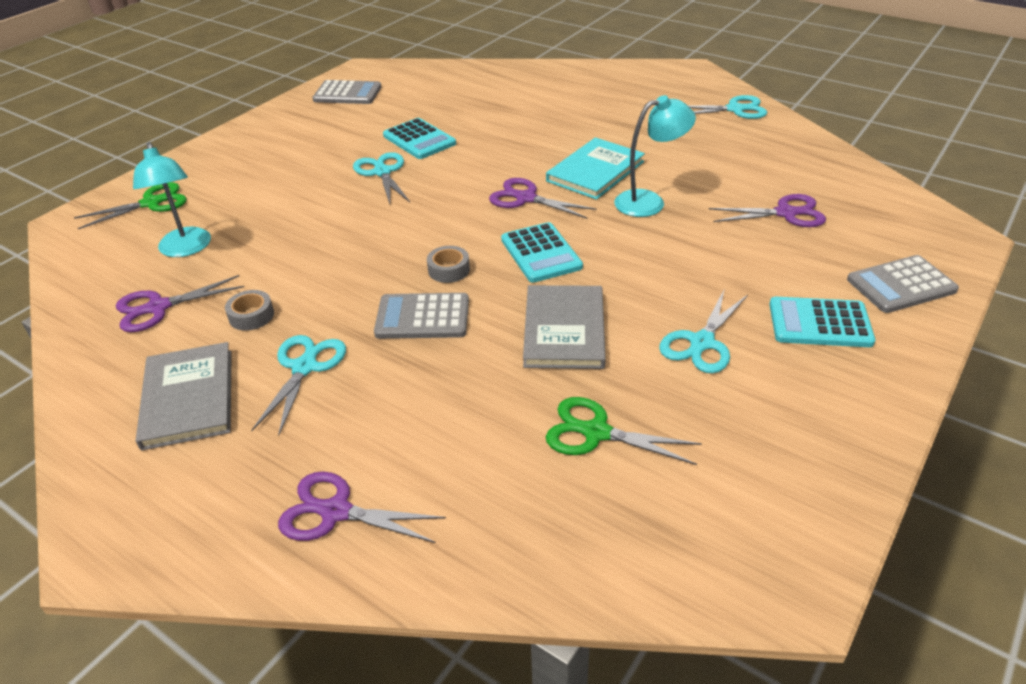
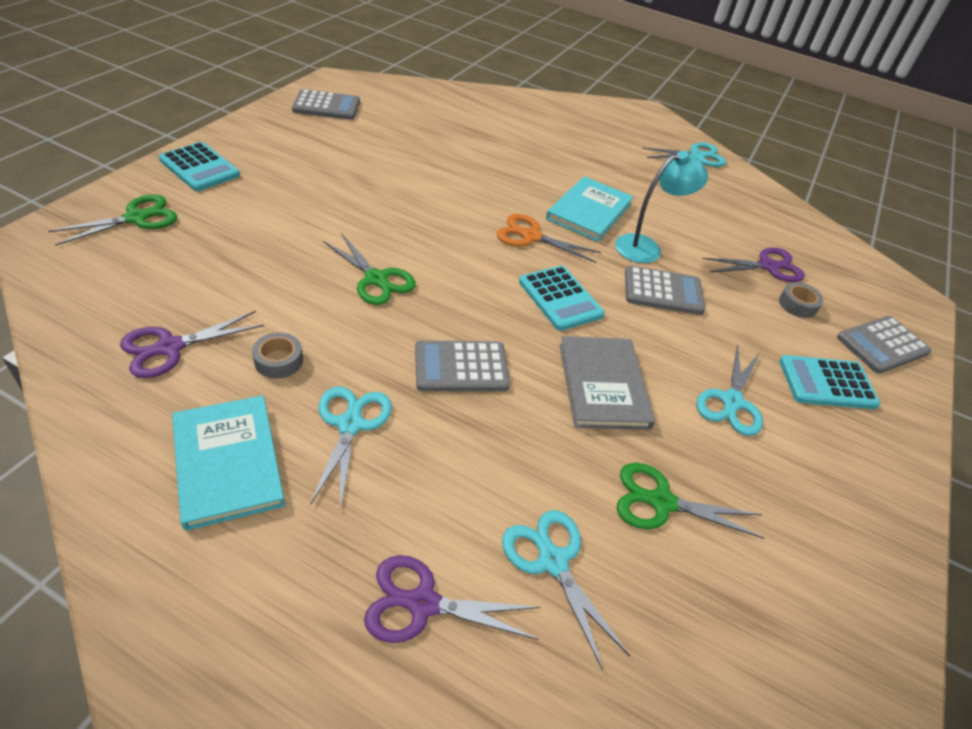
camera: 15 degrees left, 5 degrees up
(186, 249) = (188, 276): turquoise lamp -> none
(188, 398) = (227, 462): grey book -> turquoise book
(359, 244) = (376, 279): none -> green scissors
(382, 172) = (382, 198): turquoise scissors -> turquoise scissors (552, 561)
(419, 140) = (411, 164): turquoise calculator -> turquoise calculator (199, 167)
(449, 270) = (475, 313): grey tape -> grey tape (797, 305)
(525, 198) = (531, 236): purple scissors -> orange scissors
(655, 242) = (663, 291): none -> grey calculator

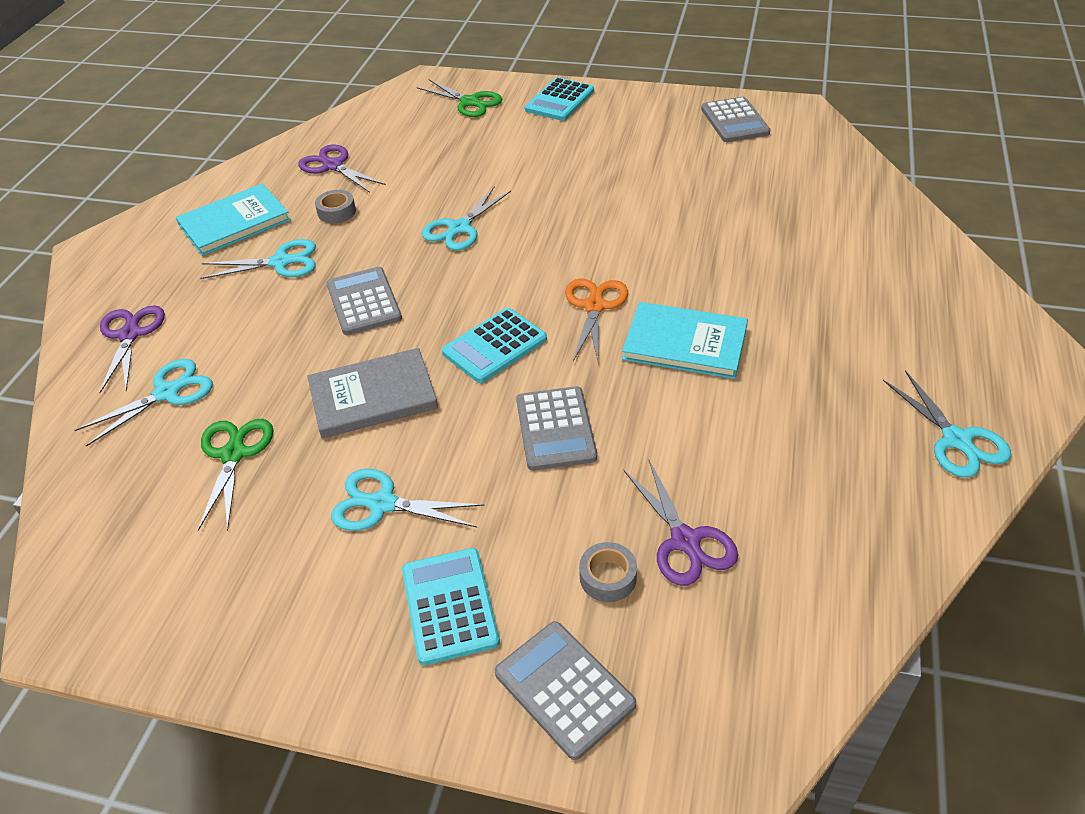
camera: 85 degrees right, 0 degrees up
(376, 279) = (459, 228): green scissors -> turquoise scissors
(646, 247) = (642, 404): turquoise lamp -> none

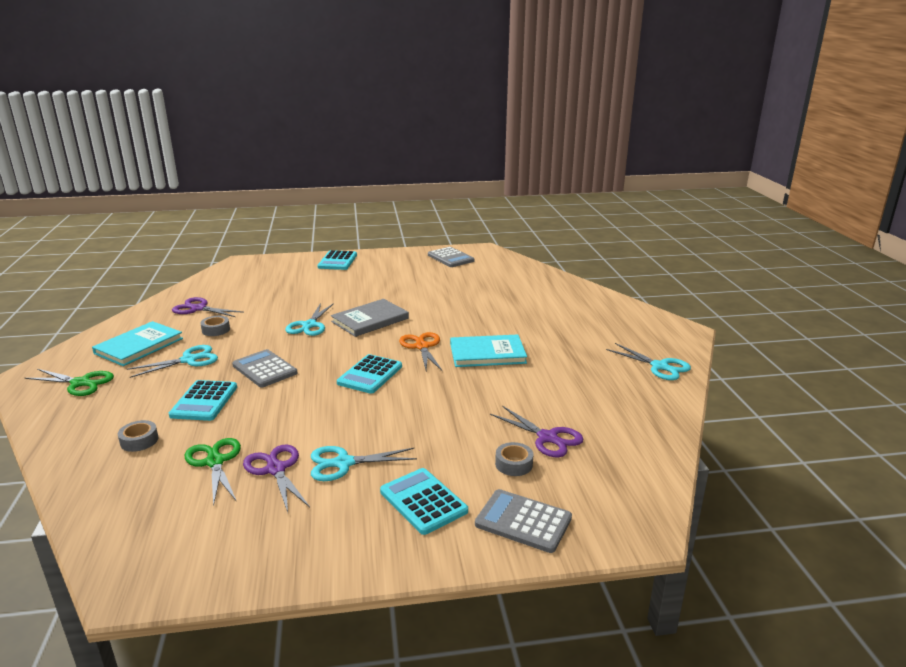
camera: 25 degrees left, 20 degrees down
(130, 334) = (87, 416): purple scissors -> purple scissors (275, 469)
(167, 393) = (139, 441): turquoise scissors -> grey tape
(266, 343) = (204, 401): none -> turquoise calculator
(373, 396) = (302, 413): grey book -> grey book (370, 320)
(470, 102) = (278, 268): green scissors -> green scissors (81, 383)
(555, 429) = (435, 405): grey calculator -> none

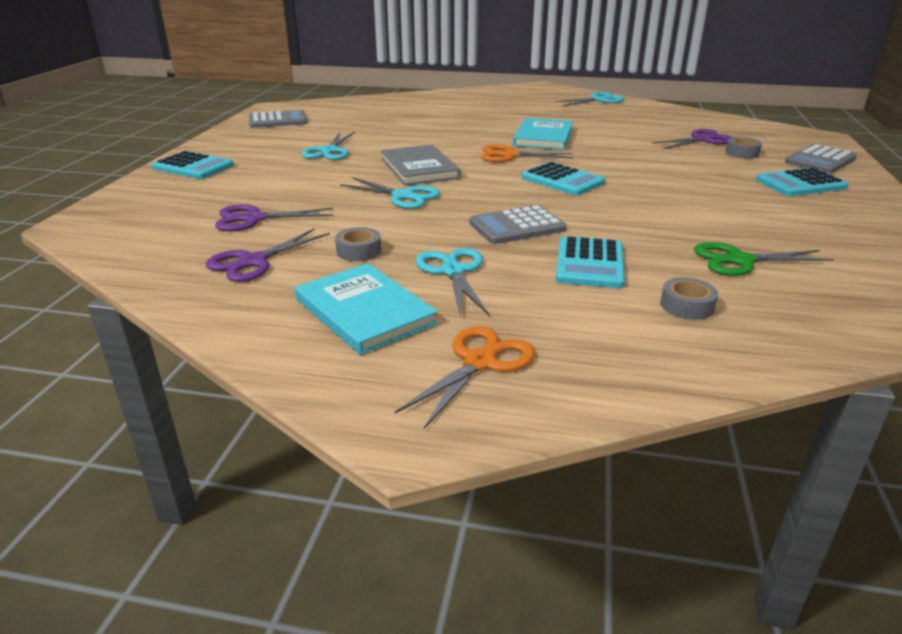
camera: 70 degrees left, 5 degrees up
(81, 383) = (480, 362): green scissors -> orange scissors
(204, 401) = (589, 263): turquoise calculator -> turquoise calculator turned 75 degrees clockwise
(275, 469) = (754, 232): purple scissors -> purple scissors (254, 219)
(343, 463) = (742, 204): turquoise scissors -> turquoise scissors (329, 151)

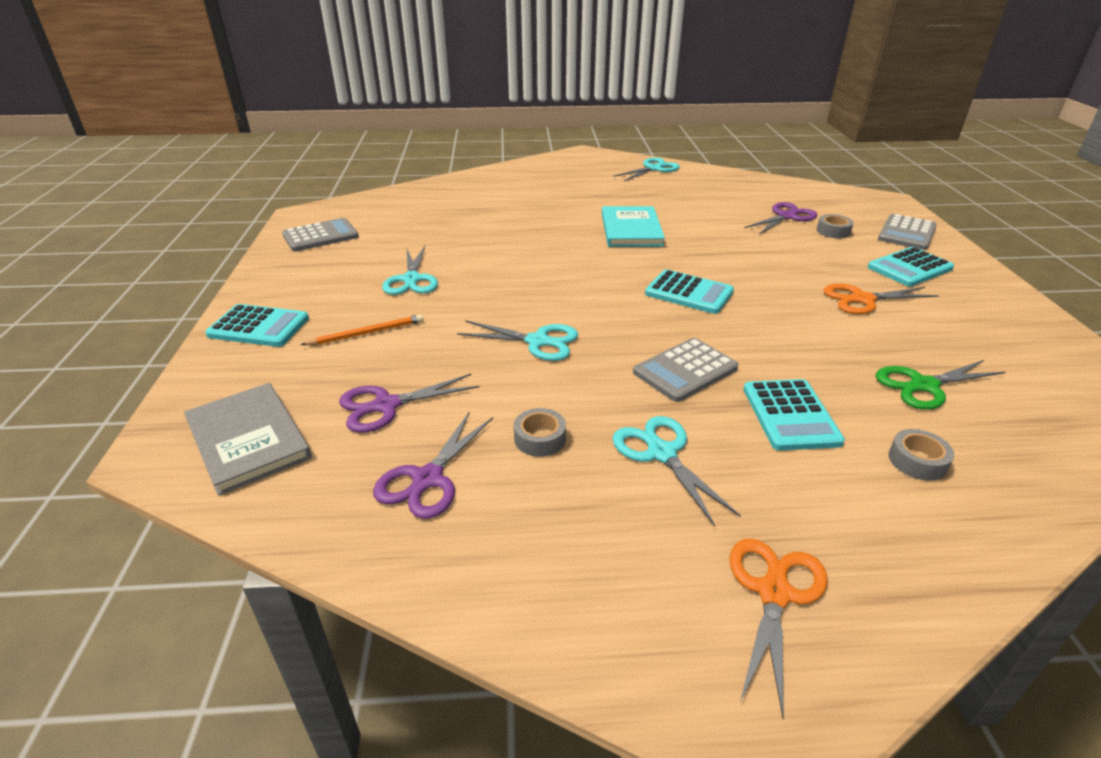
camera: 15 degrees left, 5 degrees up
(271, 178) = (367, 333): none -> orange pencil
(364, 311) = (604, 537): turquoise book -> none
(419, 168) = (529, 294): grey book -> grey book (248, 439)
(509, 155) = (613, 262): orange scissors -> orange scissors (862, 299)

